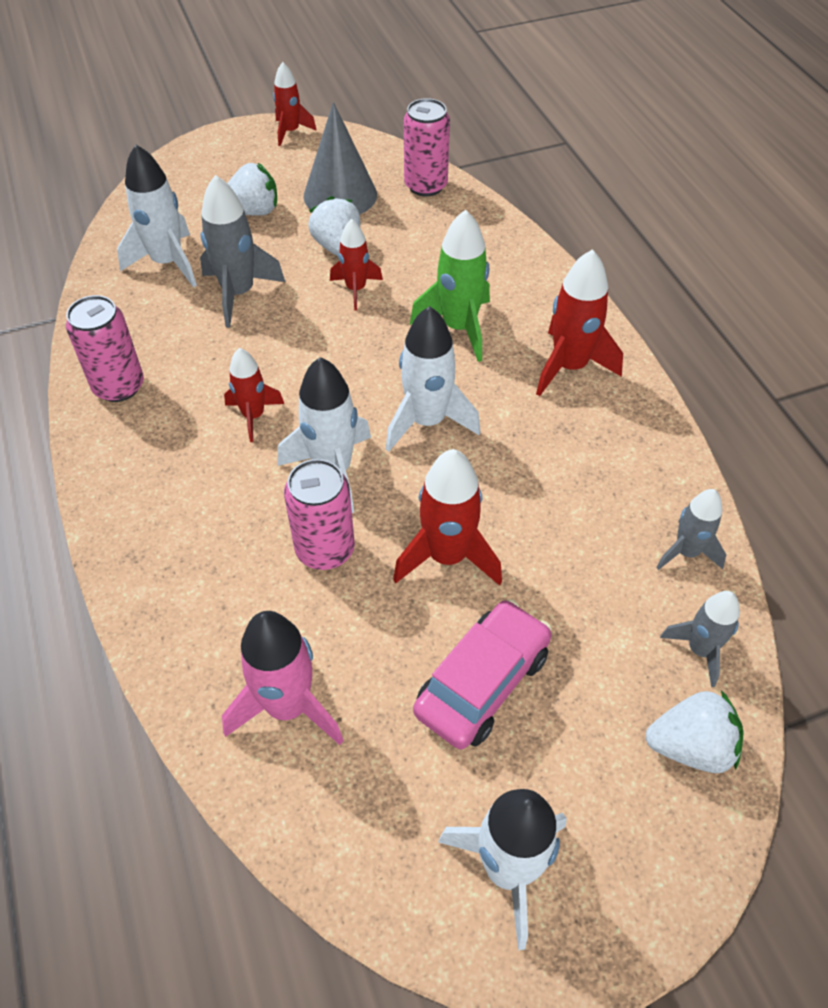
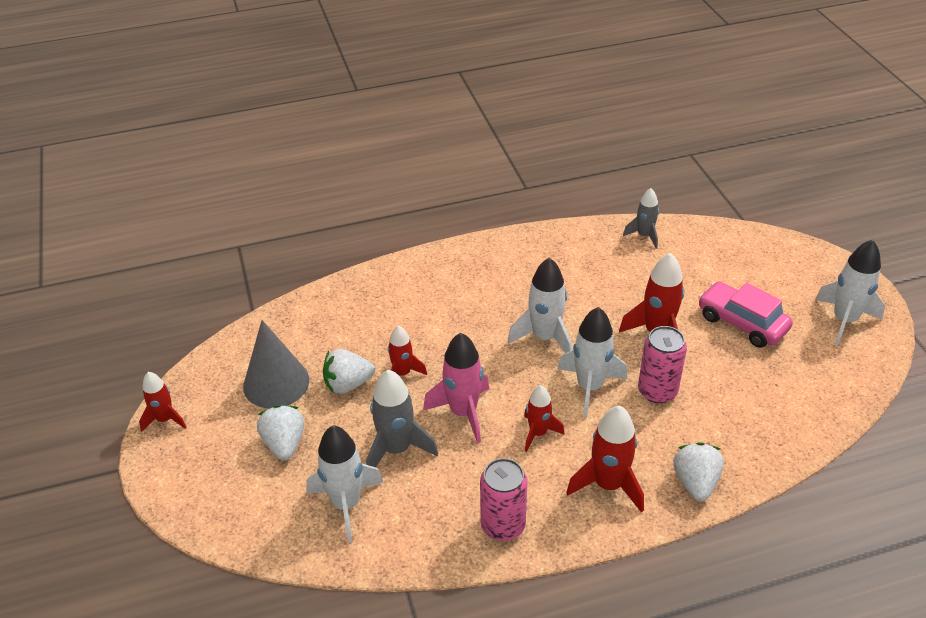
camera: 85 degrees left, 10 degrees down
(288, 706) = (773, 407): pink rocket -> pink rocket (463, 412)
(425, 186) = (278, 328): pink can -> none
(459, 328) = (453, 317): green rocket -> none
(569, 367) = (496, 266): red rocket -> red rocket (608, 485)
(690, 746) = (763, 250): white strawberry -> white strawberry (695, 482)
(700, 650) = (707, 240): grey rocket -> none

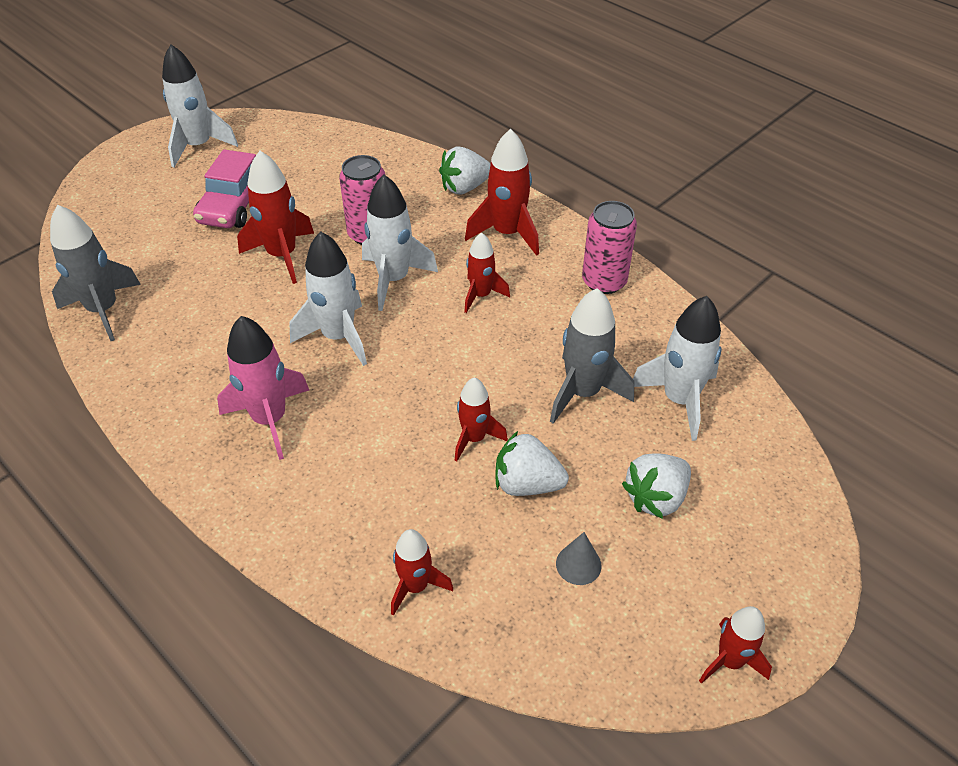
camera: 120 degrees left, 5 degrees up
(276, 383) = (578, 564): grey cone -> grey cone, size x0.46
(324, 311) = (416, 586): none -> red rocket
(348, 384) = (527, 484): white strawberry -> white strawberry turned 150 degrees clockwise
(463, 412) = (495, 360): pink rocket -> pink rocket (270, 419)
(644, 236) = (103, 310): grey rocket -> grey rocket, size x1.60

